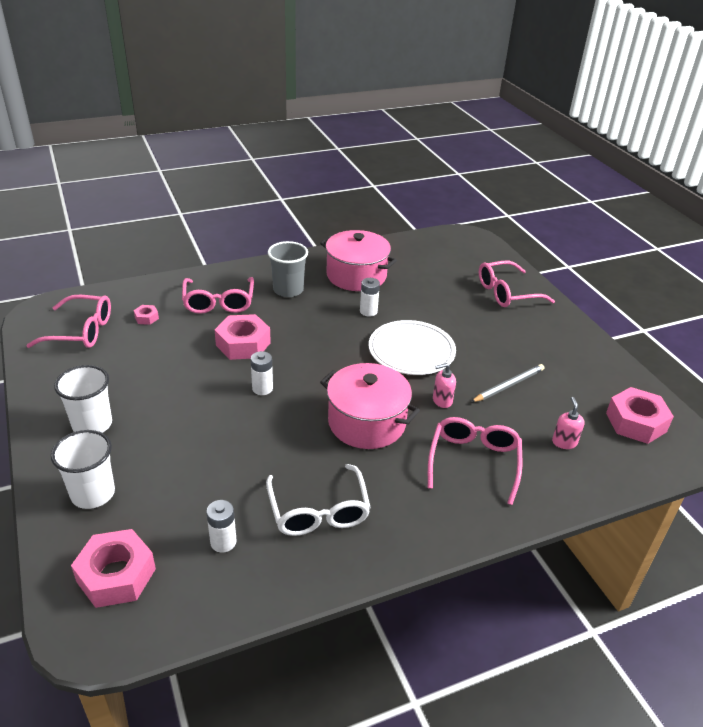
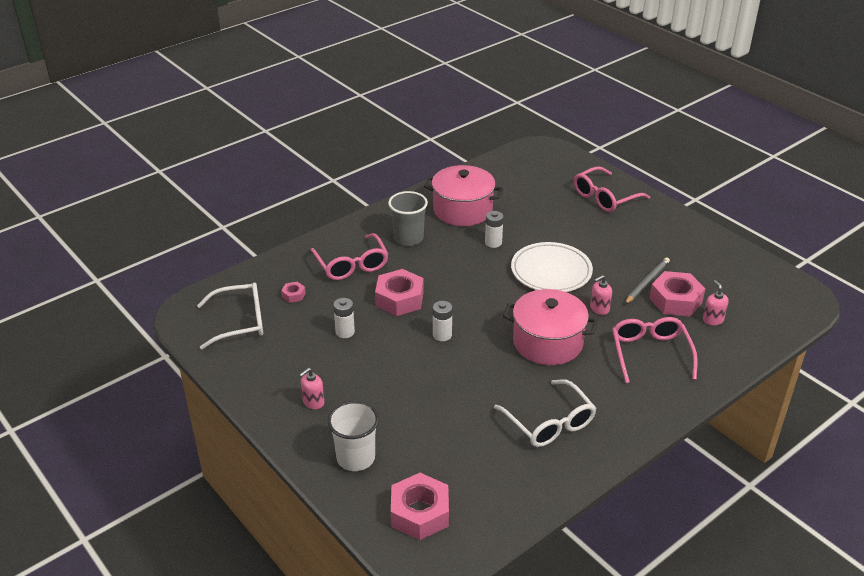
camera: 15 degrees left, 0 degrees up
(81, 331) = (240, 322): pink glasses -> white glasses
(92, 424) = (313, 402): white cup -> pink soap dispenser
(223, 542) = (488, 466): white battery -> white battery (345, 332)
(635, 422) = (760, 290): pink nut -> pink nut (675, 300)

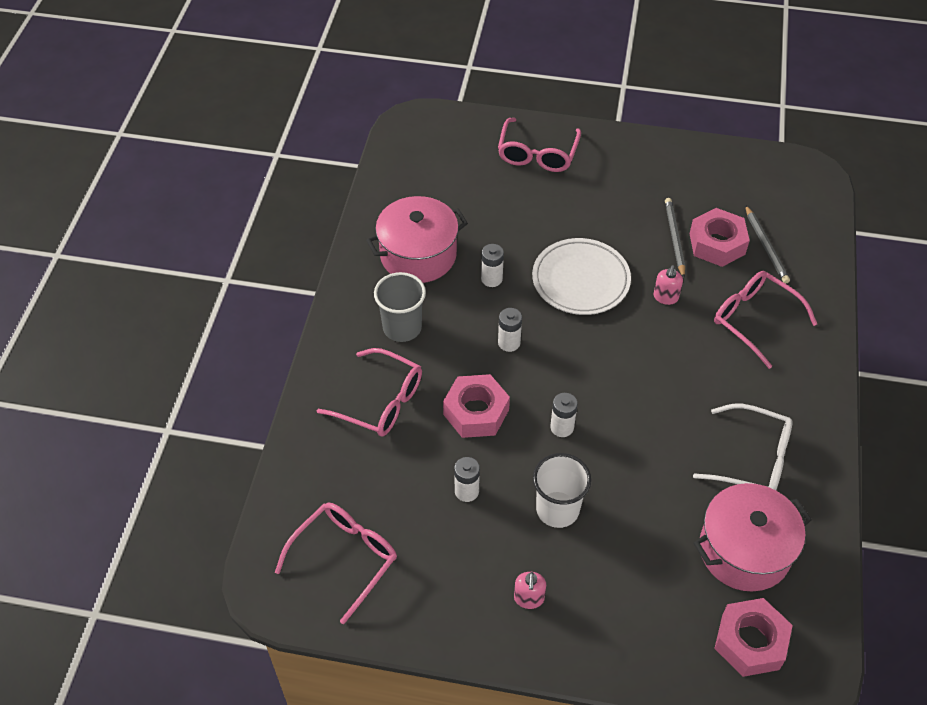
camera: 40 degrees left, 15 degrees up
(240, 322) = (345, 558): white glasses -> pink glasses
(293, 295) = (363, 483): pink nut -> none
(356, 458) = (635, 629): white cup -> white cup (557, 509)
(463, 278) = (509, 343): none -> white battery
(547, 342) = (661, 368): pink pot -> pink pot (744, 550)
(712, 320) = (766, 246): pink soap dispenser -> grey pencil

